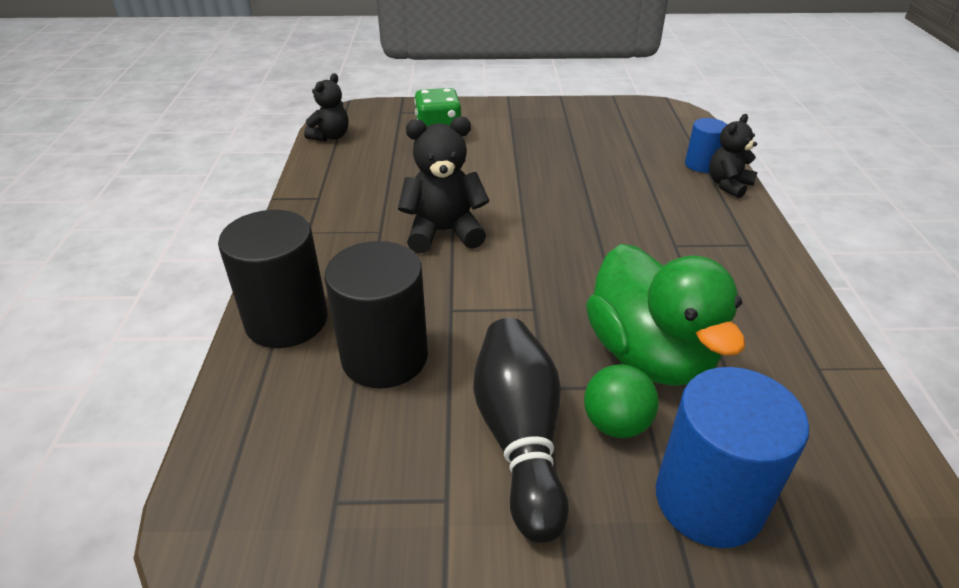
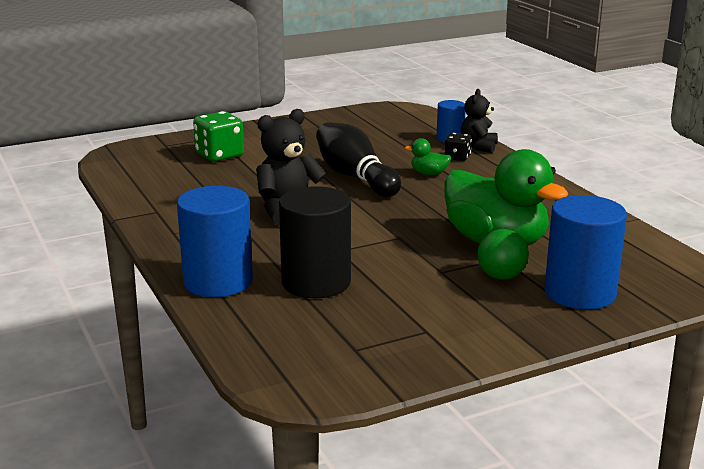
camera: 25 degrees left, 15 degrees down
(287, 320) = (218, 281): black cylinder -> blue cylinder
(330, 136) = (119, 171): black teddy bear -> none
(520, 437) = (446, 295): black bowling pin -> black bowling pin (355, 177)
(640, 213) = (429, 174): none -> green duck
(691, 196) = (457, 157): none -> black dice

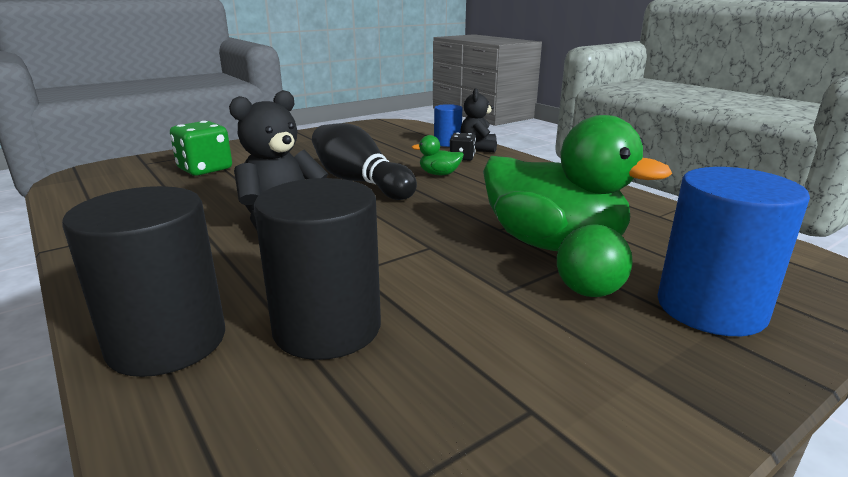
camera: 10 degrees left, 0 degrees up
(218, 281) = (167, 342): blue cylinder -> black cylinder

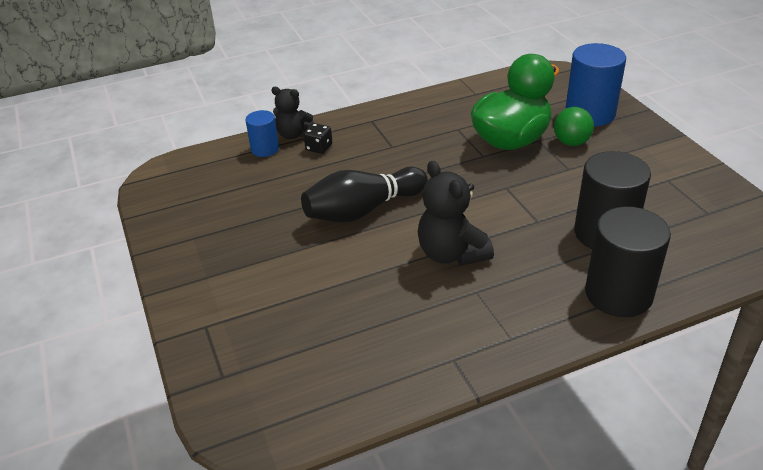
camera: 75 degrees left, 15 degrees up
(205, 169) = (275, 317): green dice -> none
(439, 174) = (359, 165): green duck -> none

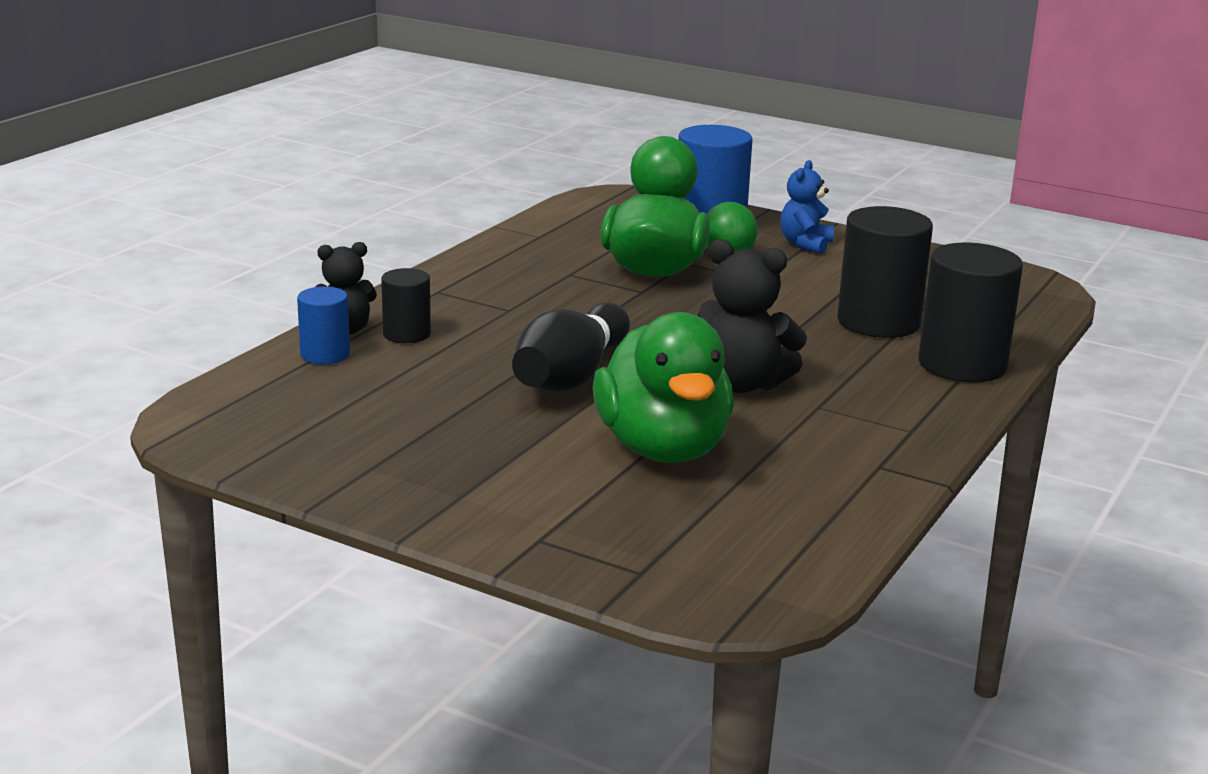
camera: 40 degrees left, 15 degrees down
(319, 148) = (406, 334): black dice -> black cylinder
(345, 287) = (663, 449): none -> green duck
(636, 147) = (805, 244): none -> blue teddy bear

